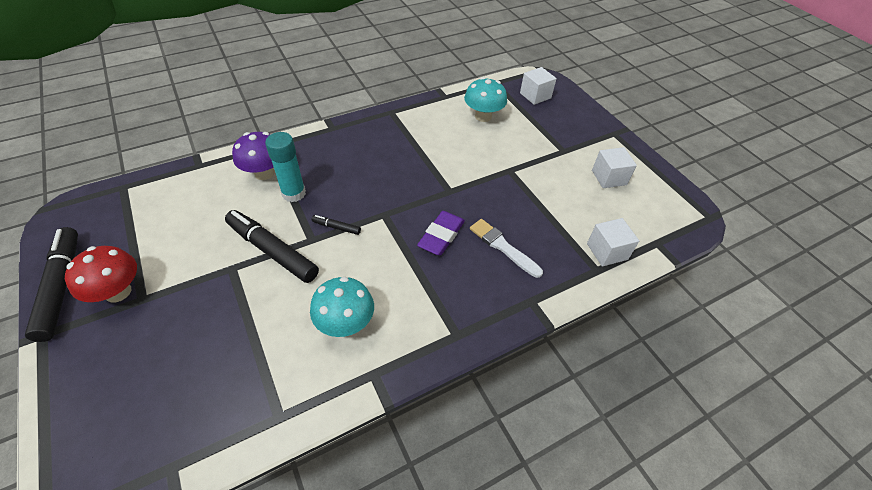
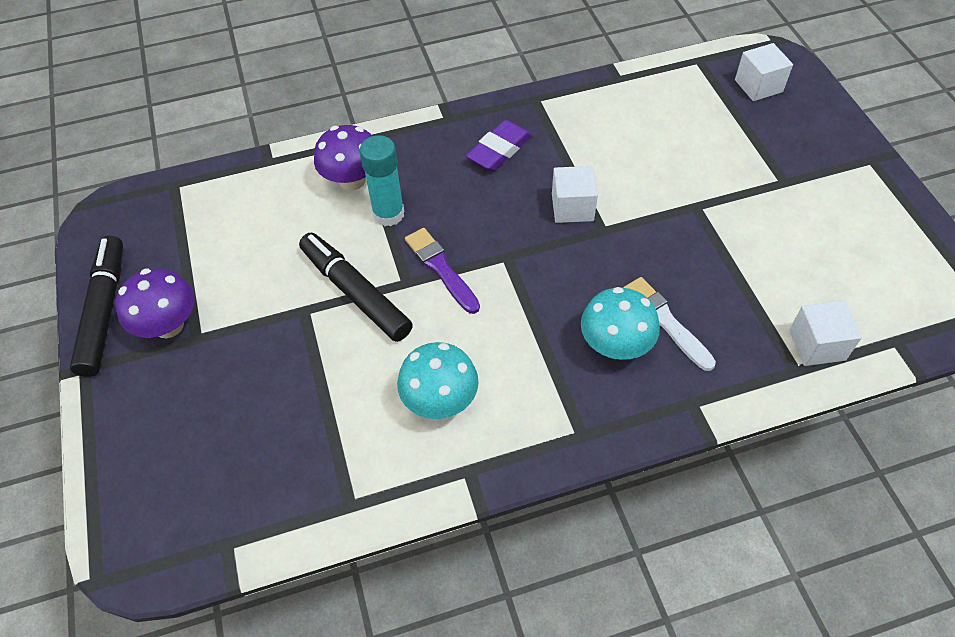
camera: 15 degrees right, 5 degrees up
(118, 292) = (168, 325): red mushroom -> purple mushroom
(336, 227) = (441, 268): black marker -> purple brush
(441, 236) = (581, 296): purple eraser -> purple eraser (499, 150)
(483, 116) = (670, 115): turquoise mushroom -> turquoise mushroom (615, 345)
(609, 177) = (846, 231): white cube -> white cube (572, 207)

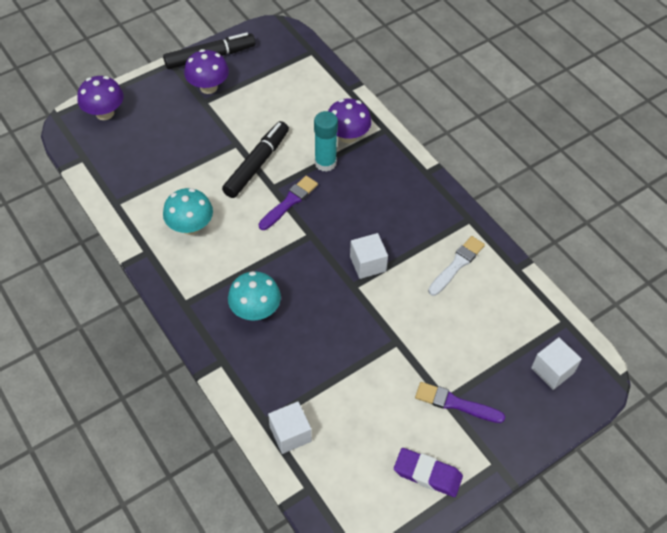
camera: 70 degrees right, 0 degrees up
(139, 492) = (105, 113): none -> purple mushroom
(499, 150) = (407, 209): purple eraser -> purple eraser (427, 474)
(665, 321) = (284, 336): white brush -> white brush (457, 265)
(790, 174) = (455, 403): none -> purple brush

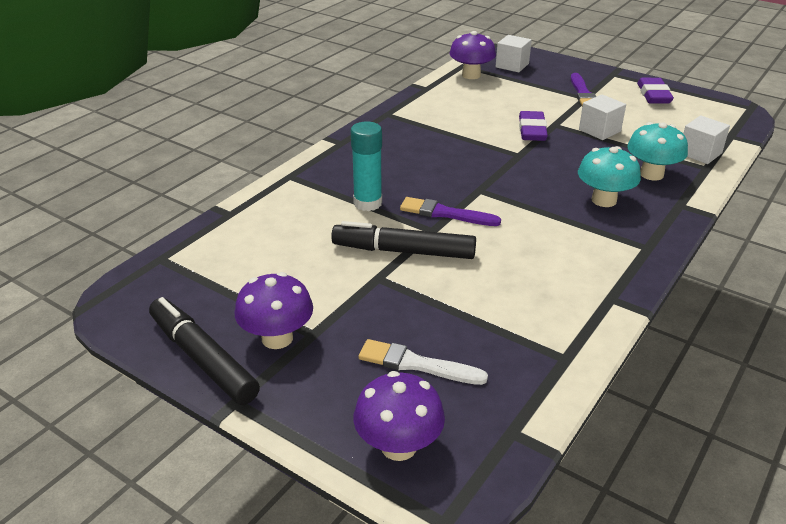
camera: 110 degrees left, 20 degrees down
(190, 226) = (542, 275): turquoise mushroom -> turquoise mushroom (651, 174)
(347, 136) = (314, 197): purple mushroom -> purple mushroom (471, 75)
(368, 264) = (485, 152): white cube -> white cube (599, 130)
(392, 316) = (532, 130): none -> purple eraser
(457, 265) = (446, 112): white brush -> white brush (416, 364)

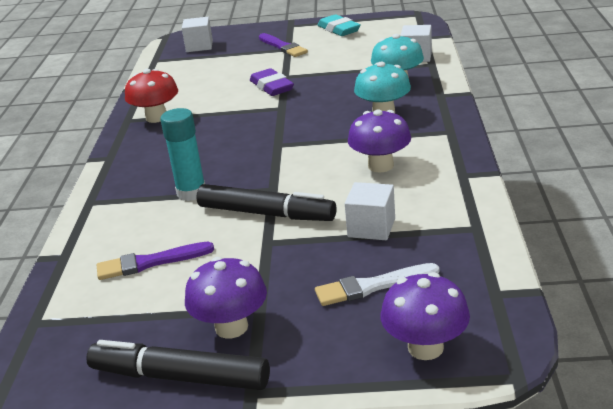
camera: 30 degrees left, 5 degrees down
(403, 251) = (266, 214): black marker -> black marker turned 135 degrees counterclockwise
(410, 121) = (156, 117): none -> red mushroom
(445, 213) = (269, 172): purple brush -> purple brush (150, 262)
(471, 75) = (171, 65): purple mushroom -> purple mushroom (380, 166)
(599, 130) = (325, 68): white cube -> white cube (371, 228)
(653, 95) = (339, 29): purple eraser -> turquoise eraser

